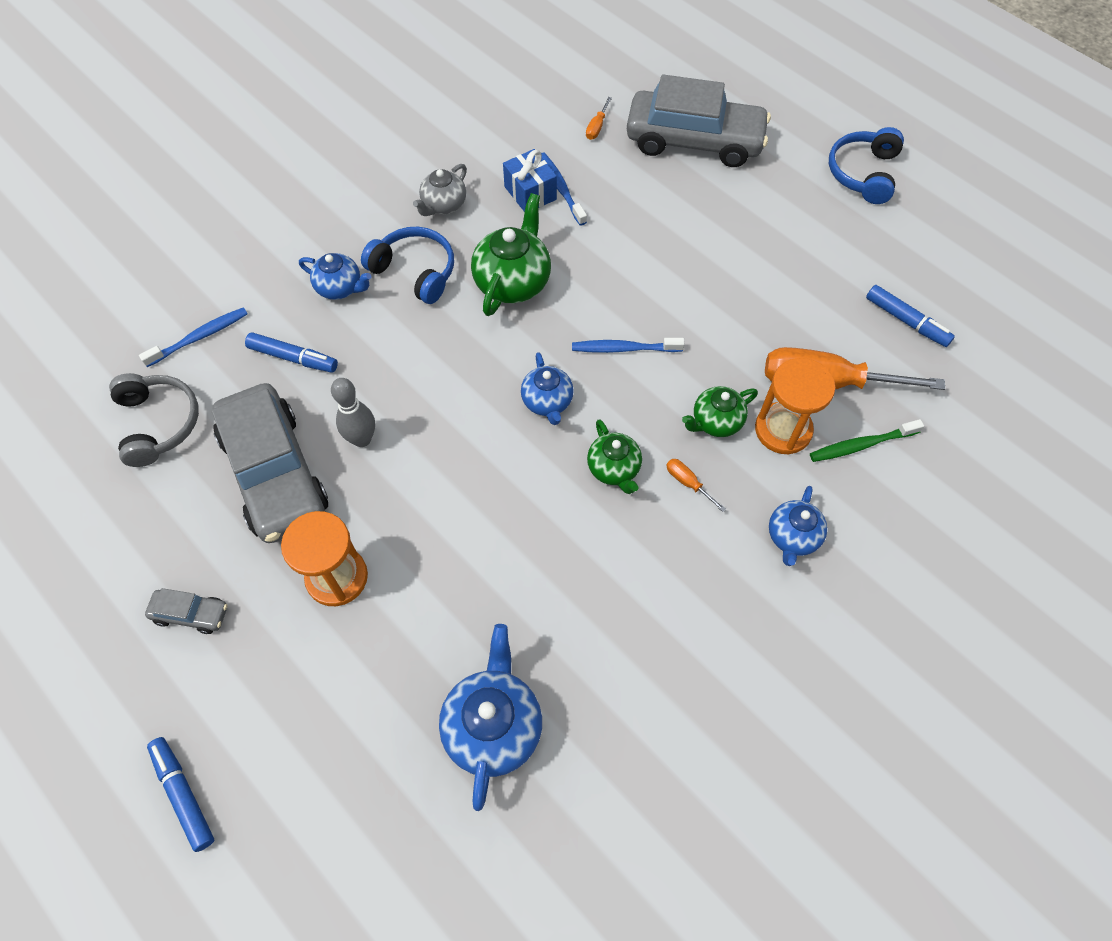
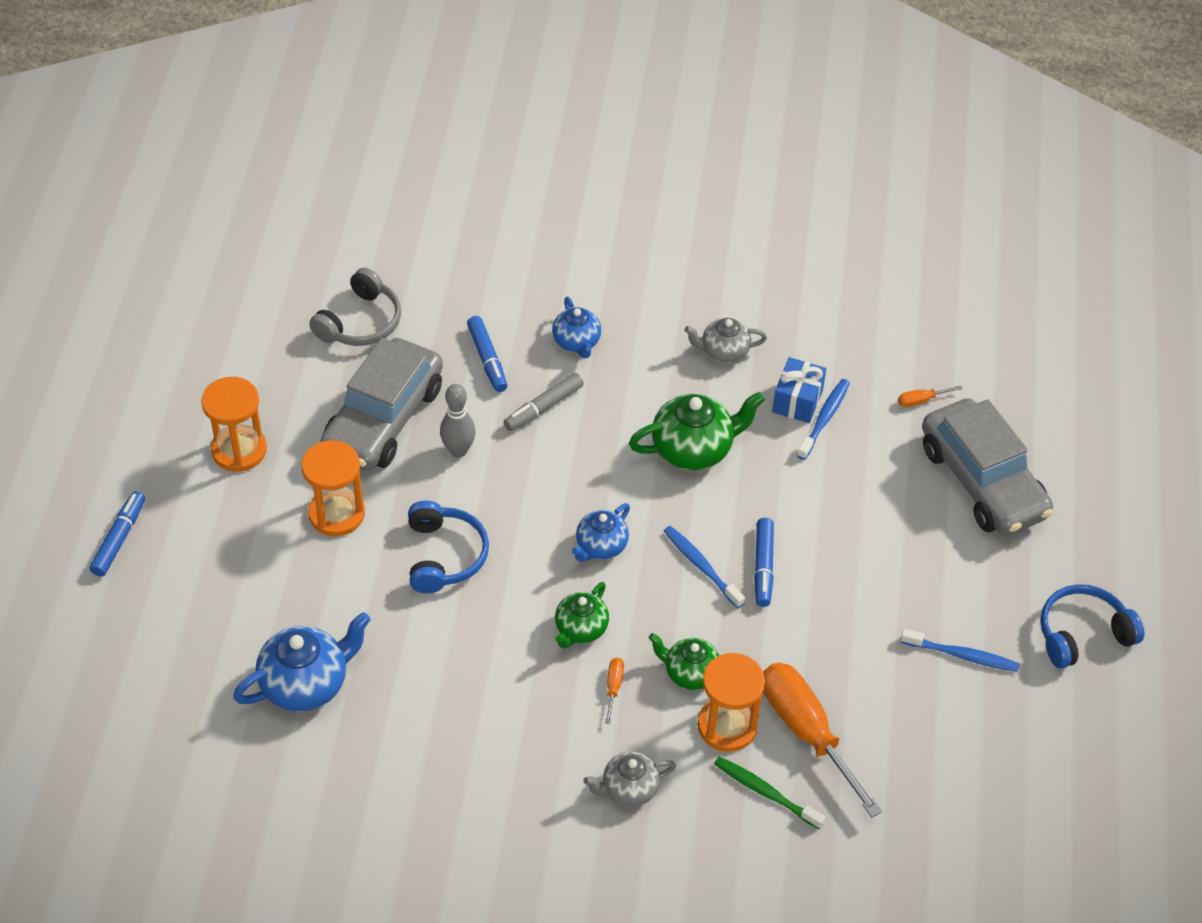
camera: 50 degrees right, 10 degrees down
(191, 614) = (239, 450): grey car -> orange hourglass
(199, 337) = (451, 291): blue toothbrush -> blue toothbrush (962, 655)
(379, 351) = (544, 407): none -> grey marker
(415, 271) = (639, 378): blue headphones -> blue headphones (444, 555)
(792, 537) = (629, 789): blue teapot -> grey teapot
(906, 321) = (935, 759): blue marker -> blue marker (763, 567)

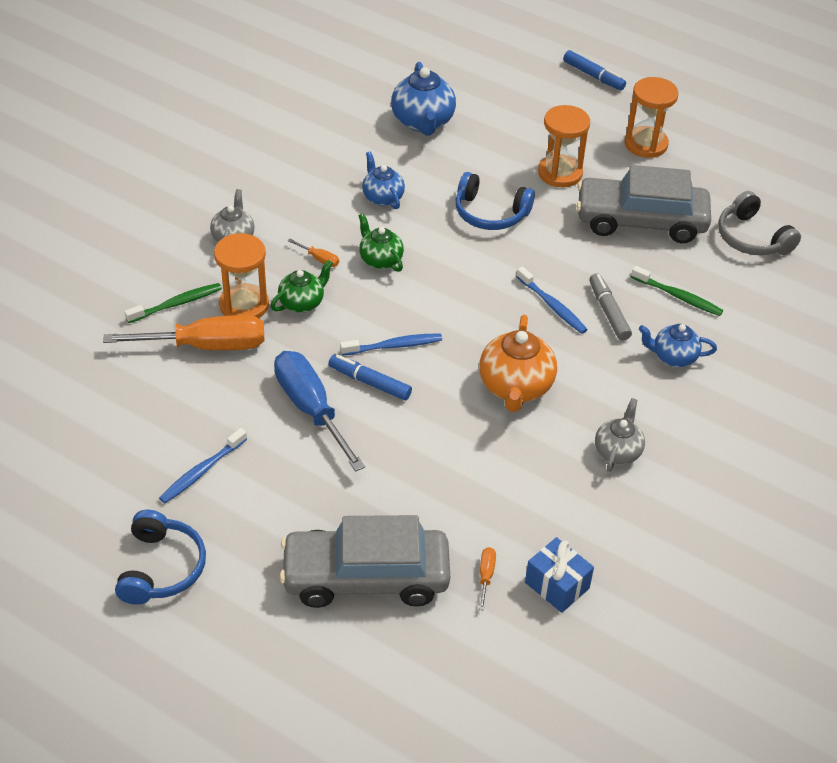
camera: 115 degrees right, 5 degrees down
(383, 419) = (640, 221): grey car -> grey car turned 45 degrees counterclockwise
(458, 450) = (587, 250): grey bowling pin -> none
(487, 359) = (678, 296): blue marker -> green toothbrush
(601, 546) = (448, 296): blue teapot -> blue teapot (382, 197)
(693, 449) = (515, 387): green teapot -> orange teapot
(797, 401) = (533, 480): blue gift -> blue gift (557, 585)
(824, 418) = (502, 490): blue toothbrush -> blue toothbrush (552, 306)
(828, 601) = (311, 409): none -> blue screwdriver

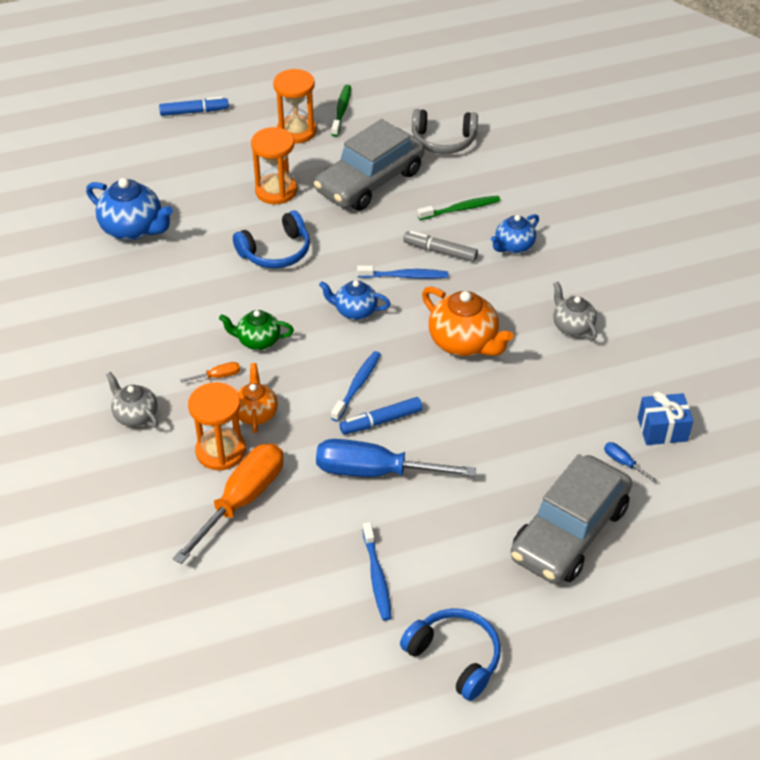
camera: 50 degrees left, 0 degrees up
(176, 304) = (173, 494): green toothbrush -> green toothbrush (341, 110)
(302, 303) = (255, 413): green teapot -> orange teapot
(382, 197) = (191, 300): blue teapot -> blue teapot (355, 311)
(486, 576) = (623, 463): orange screwdriver -> blue screwdriver

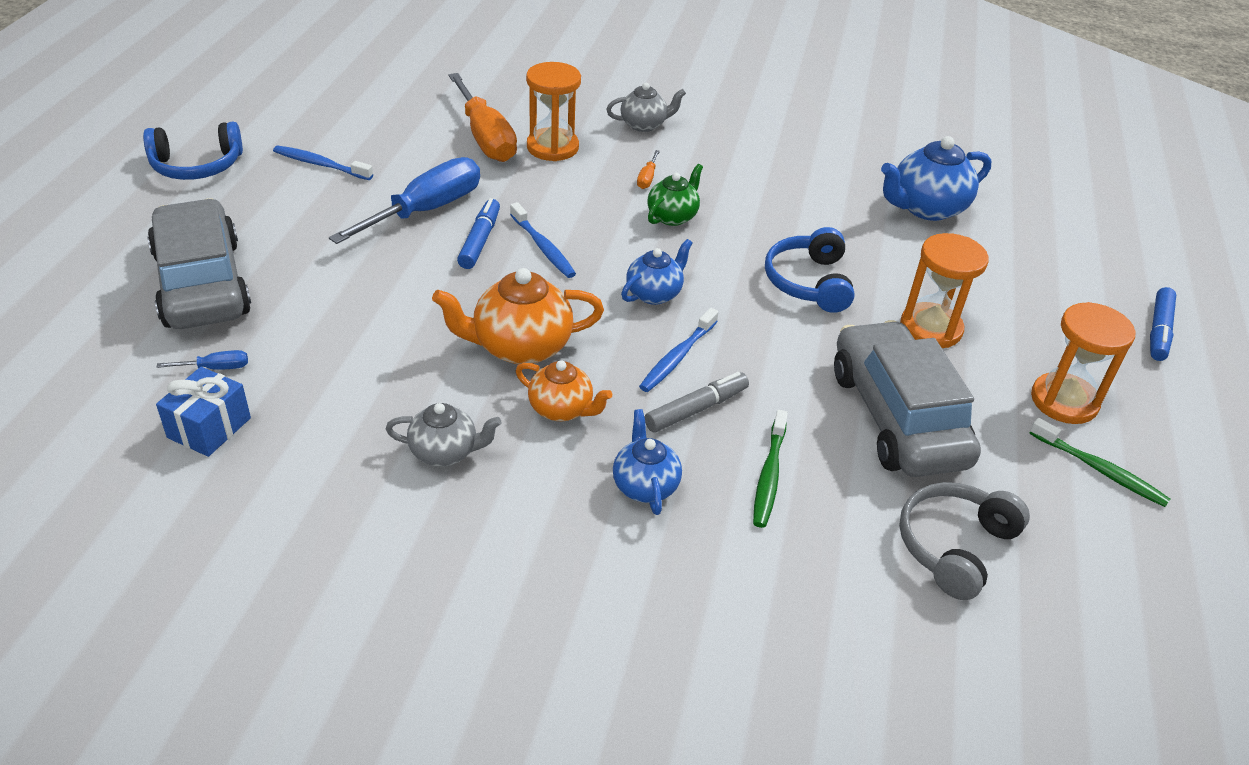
camera: 120 degrees right, 5 degrees down
(255, 413) = (576, 179): orange teapot -> orange teapot (561, 409)

